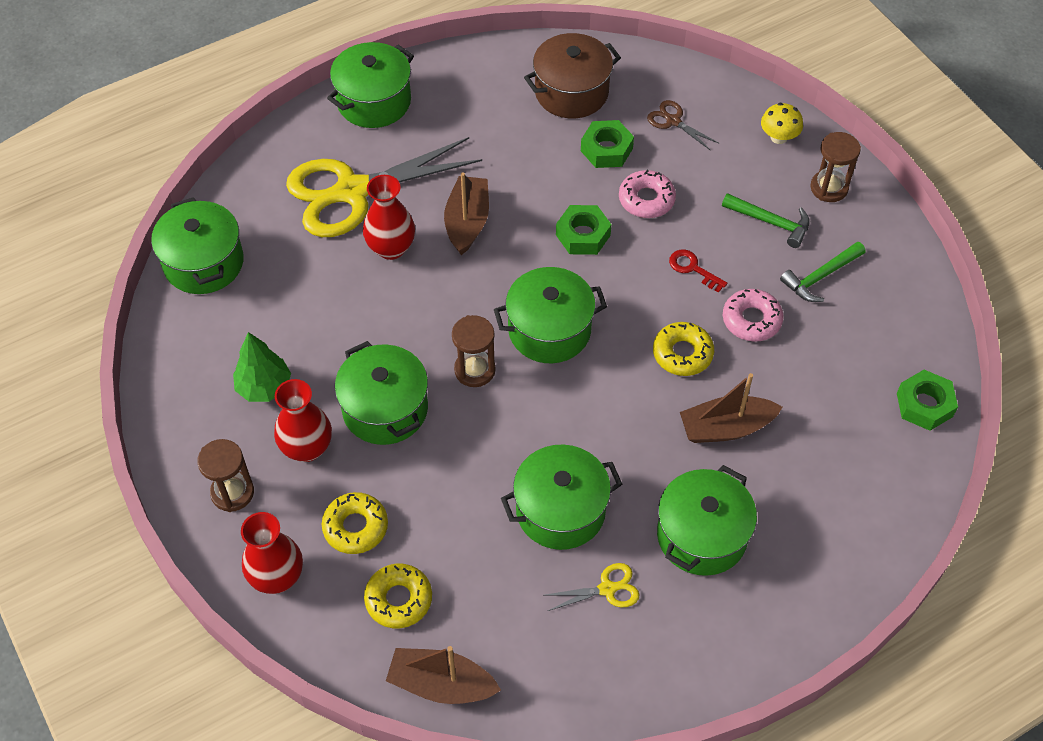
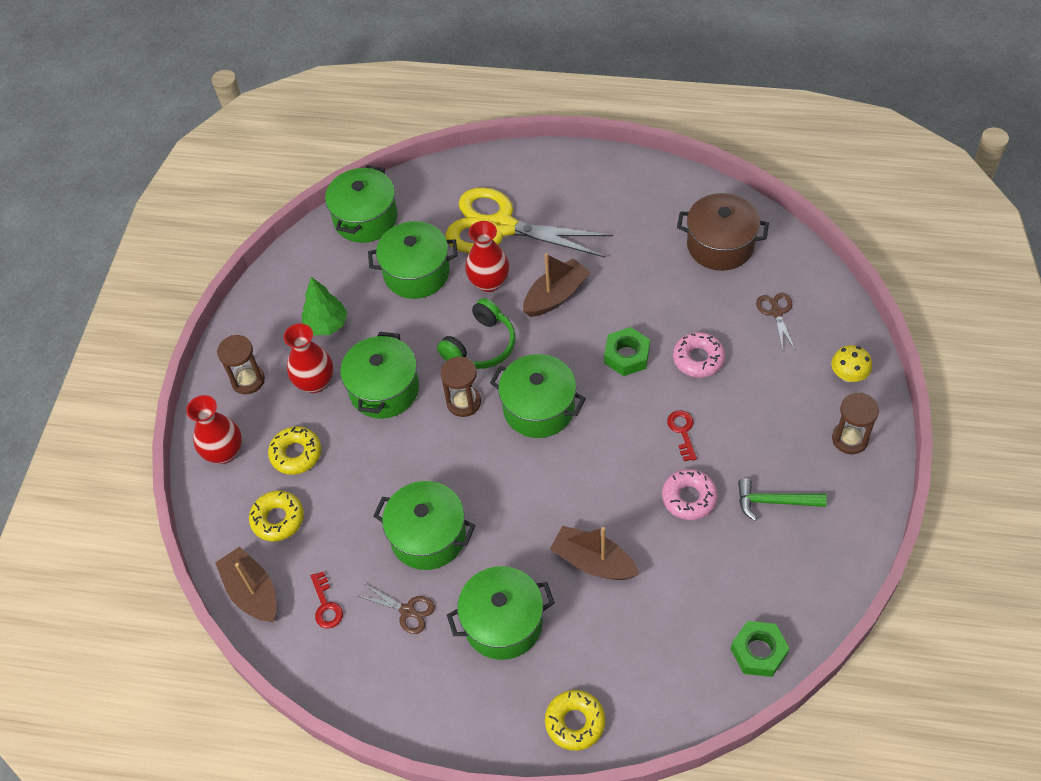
camera: 45 degrees right, 0 degrees up
(374, 101) = (574, 171): green pot -> green pot (416, 273)
(440, 309) = (480, 345): none -> green headphones
(526, 641) = (326, 605): none -> red key
(606, 149) = (705, 303): green nut -> none
(607, 589) = (407, 611): yellow scissors -> brown scissors
(682, 353) = (614, 487): yellow donut -> yellow donut (575, 722)
(771, 222) = (776, 436): green hammer -> none

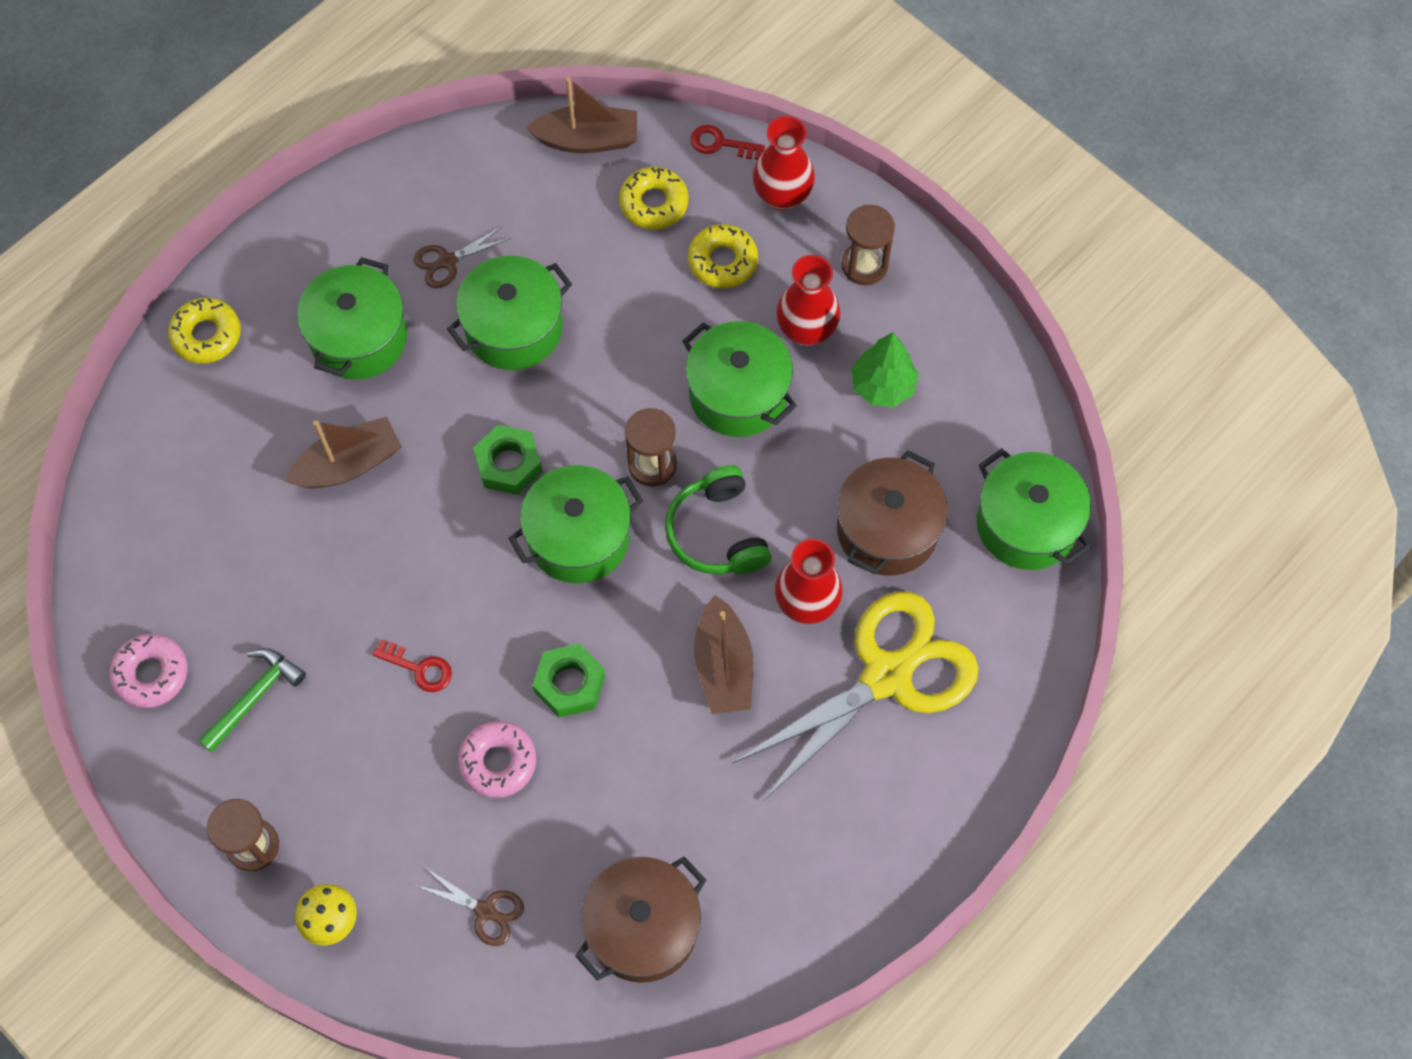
camera: 120 degrees right, 10 degrees up
(326, 605) = (516, 194): red key -> red key (721, 143)
(416, 273) = (887, 530): green pot -> brown pot
(689, 498) = (336, 612): pink donut -> pink donut (151, 674)
(758, 652) = (120, 548): green nut -> green nut (508, 464)

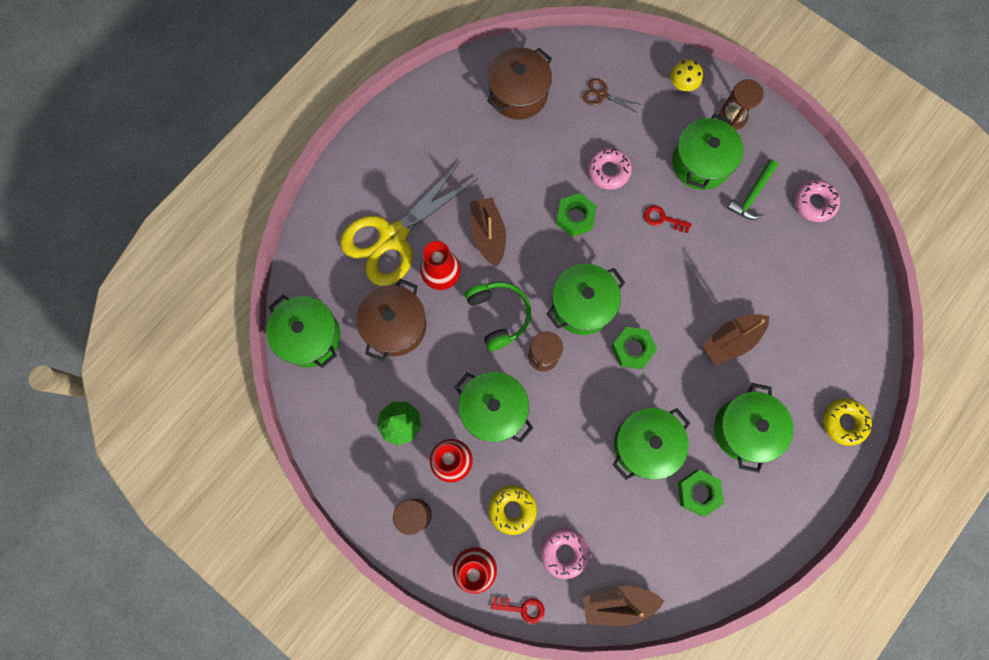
camera: 175 degrees right, 10 degrees up
(331, 763) = (701, 163): none -> green pot
(447, 261) = (698, 492): brown scissors -> green nut
(654, 203) = (564, 552): yellow donut -> pink donut

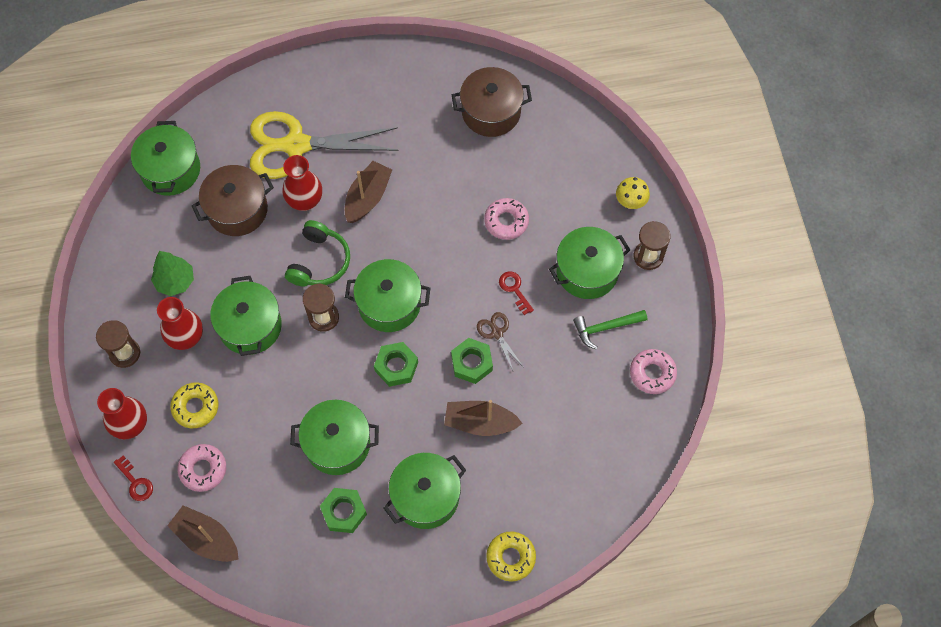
camera: 40 degrees right, 10 degrees down
(575, 217) = (446, 235): green nut -> green nut (472, 363)
(602, 95) = (556, 161): brown scissors -> brown scissors (497, 333)

